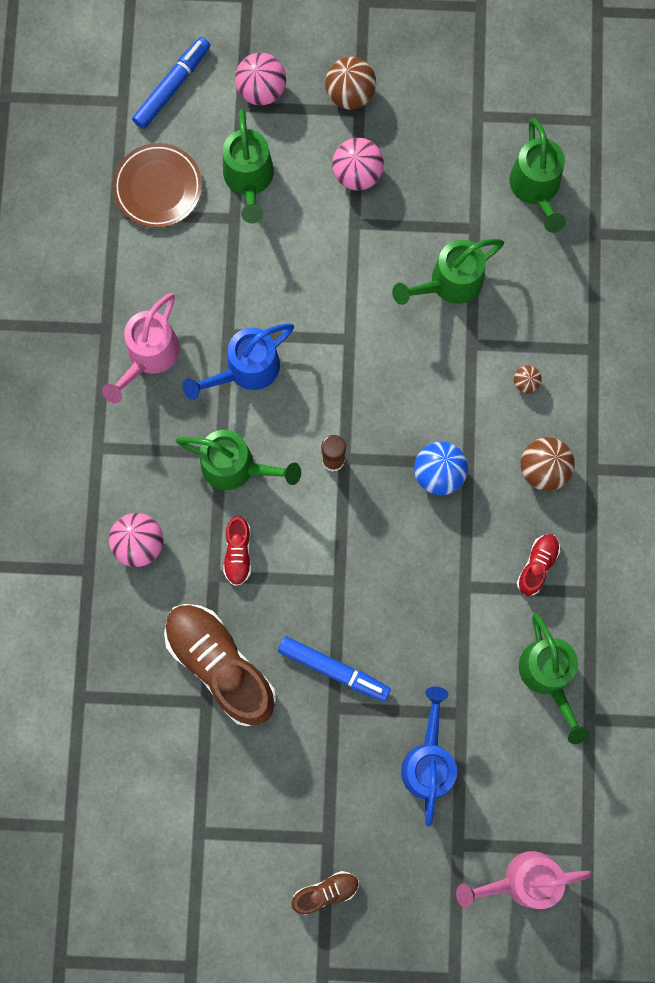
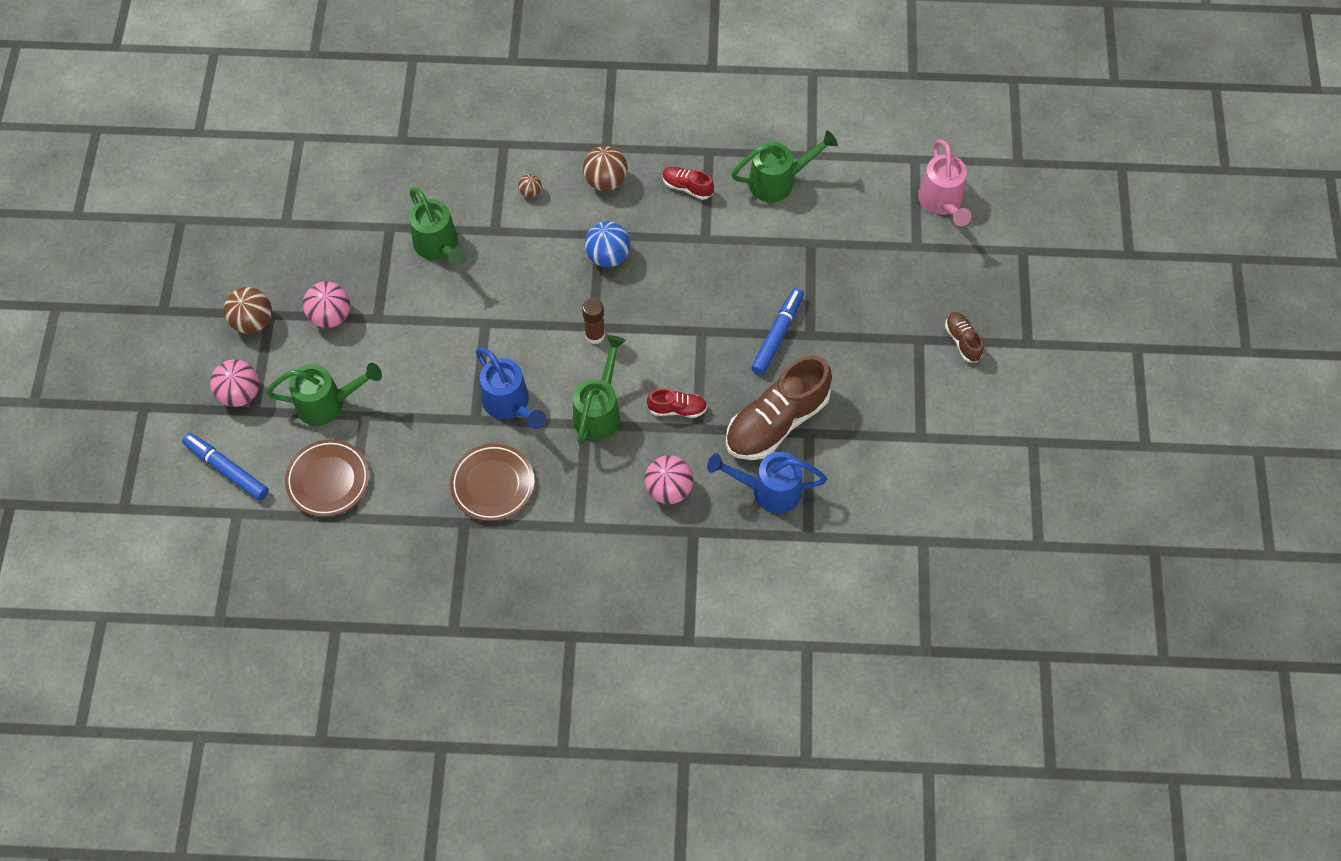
camera: 90 degrees left, 15 degrees down
(149, 356) = (492, 484): pink watering can -> brown plate
(429, 762) = (851, 266): blue watering can -> blue watering can (769, 490)
(536, 188) = (357, 181): green watering can -> none

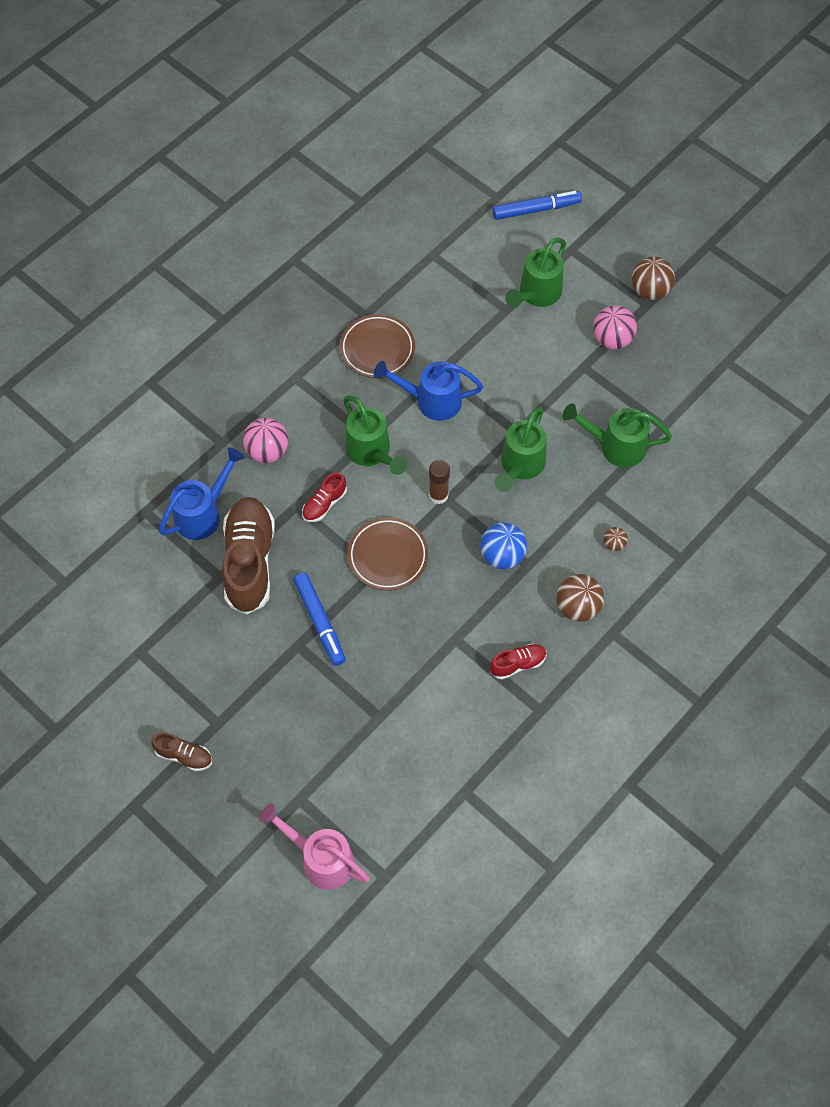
camera: 130 degrees right, 0 degrees up
(240, 394) = (592, 249): pink ball -> none
(328, 480) = (473, 259): brown plate -> brown plate (388, 556)
(778, 181) = (461, 740): green watering can -> green watering can (520, 466)

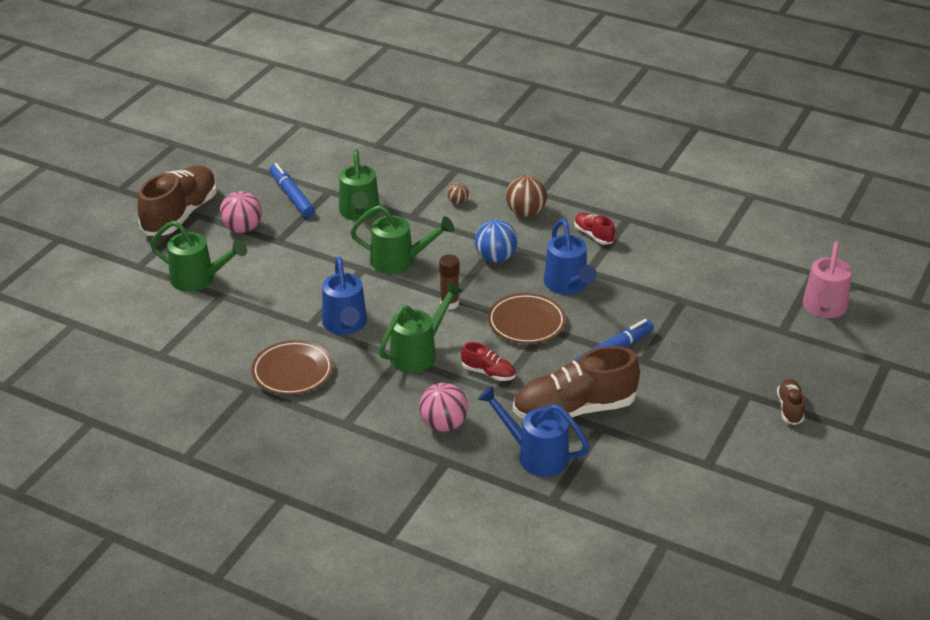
camera: 105 degrees left, 25 degrees down
(436, 611) = (567, 285): none -> blue watering can
(536, 210) = (89, 294): blue marker -> blue marker (292, 196)
(650, 291) = (180, 214): brown ball -> brown shoe

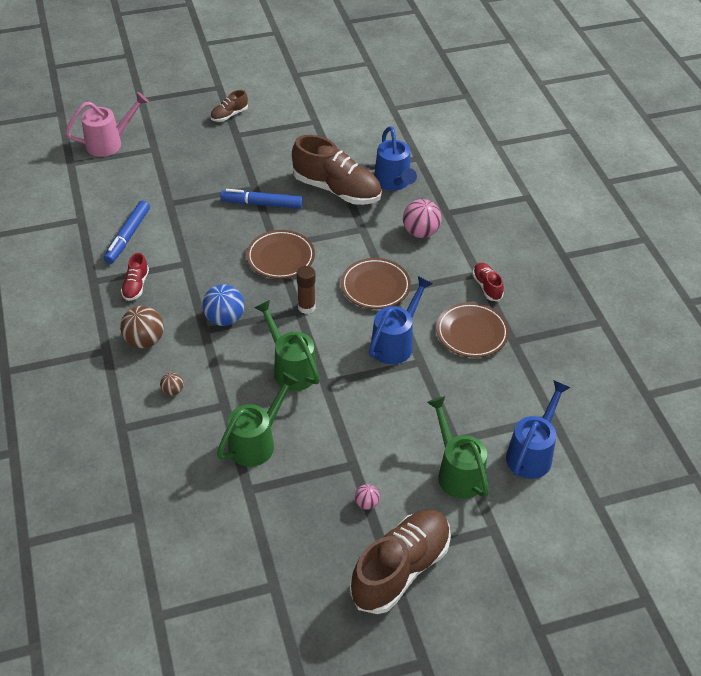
camera: 135 degrees left, 10 degrees up
(180, 214) = (401, 569): brown shoe -> brown shoe turned 150 degrees clockwise
(242, 229) = (366, 503): pink ball -> pink ball, size x0.53
(292, 196) = (284, 511): blue marker -> blue marker (127, 236)
(418, 353) = (375, 287): green watering can -> brown plate
(488, 373) = (351, 243): red shoe -> red shoe (487, 287)
(567, 285) = (215, 263): blue watering can -> blue watering can (532, 453)

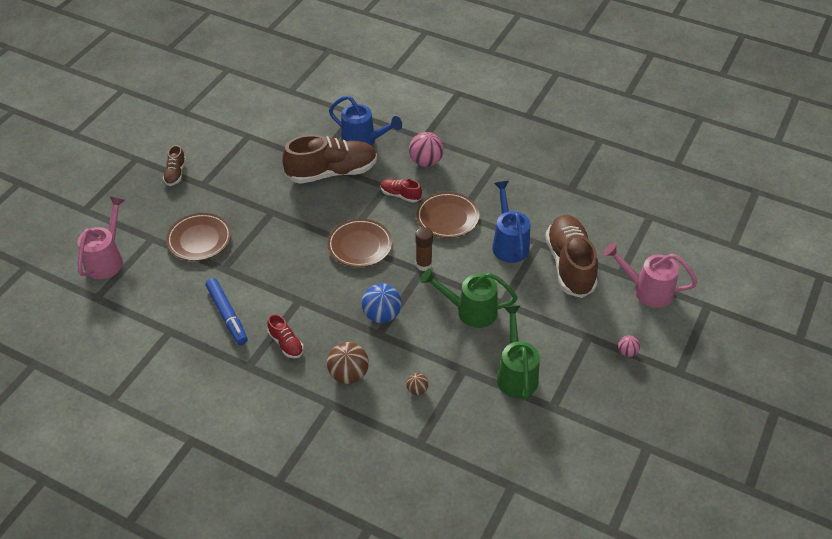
camera: 45 degrees left, 0 degrees up
(262, 204) = (293, 219): blue marker -> none
(401, 569) = (695, 372): brown shoe -> brown shoe (570, 265)
(457, 472) = (647, 290): green watering can -> pink watering can
(472, 333) = (542, 202): brown plate -> brown plate (199, 240)
(487, 287) = (512, 167): red shoe -> red shoe (400, 195)
(532, 453) = (668, 246): blue watering can -> none

